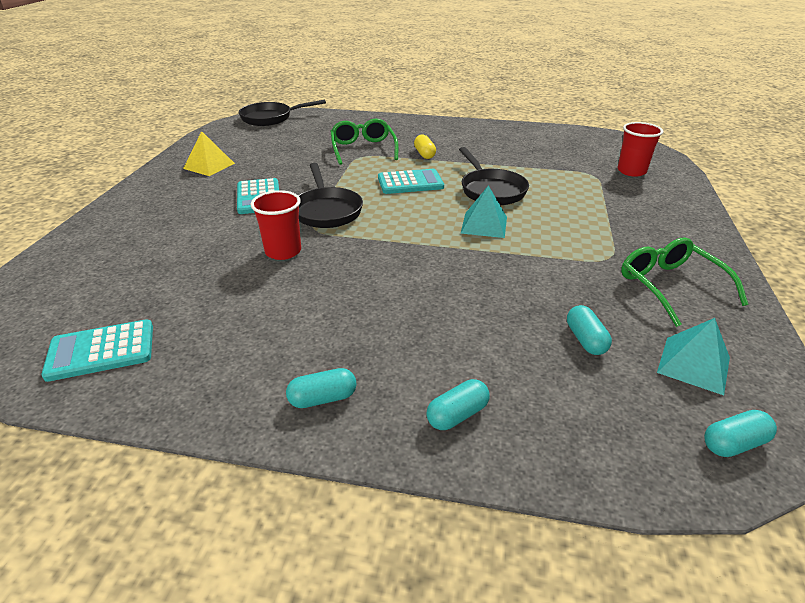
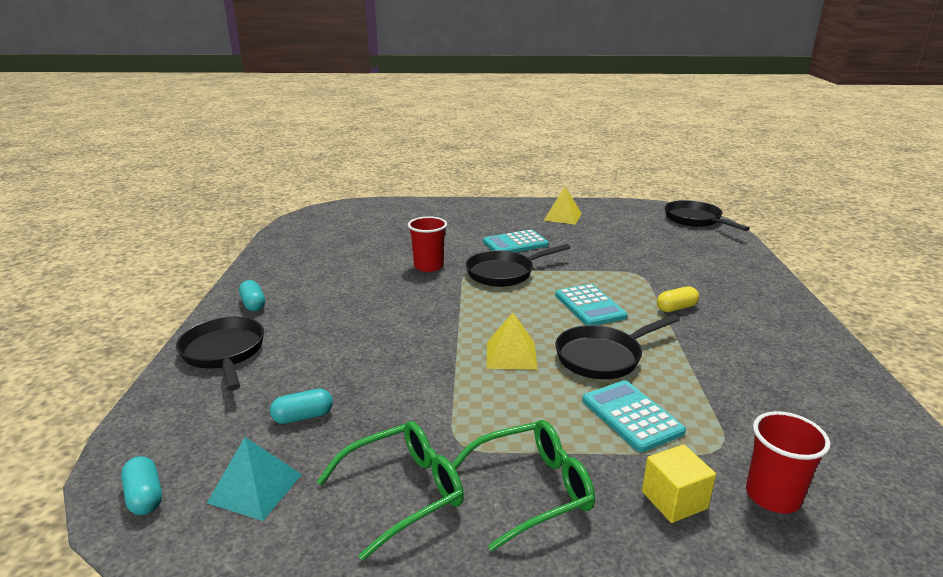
camera: 80 degrees right, 10 degrees down
(101, 351) = (309, 237): turquoise calculator -> turquoise calculator (631, 416)
(363, 149) = (658, 273): green glasses -> green glasses (532, 489)
(457, 415) = (224, 353): turquoise capsule -> black pan
(484, 225) = (511, 355): turquoise pyramid -> yellow pyramid
(644, 196) = (674, 500): none -> yellow cube

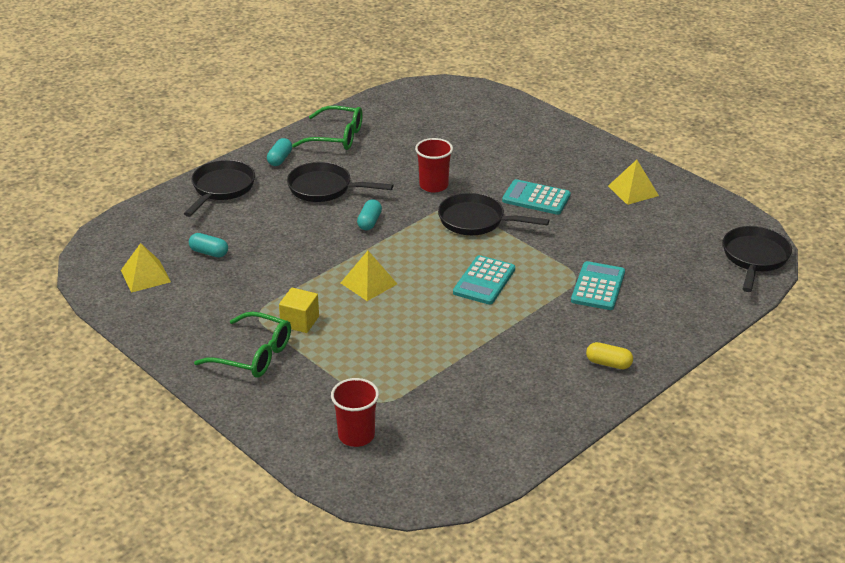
camera: 45 degrees right, 10 degrees up
(145, 496) = (102, 252): turquoise capsule -> turquoise capsule (369, 222)
(255, 488) = (145, 276): turquoise pyramid -> yellow pyramid
(404, 492) = (200, 318): green glasses -> green glasses (337, 137)
(603, 357) = (420, 318): black pan -> black pan (324, 188)
(631, 416) = (366, 358): turquoise calculator -> turquoise calculator (598, 287)
(674, 500) = (307, 403): yellow cube -> yellow cube (300, 321)
(676, 308) = (542, 318): yellow capsule -> yellow capsule (608, 363)

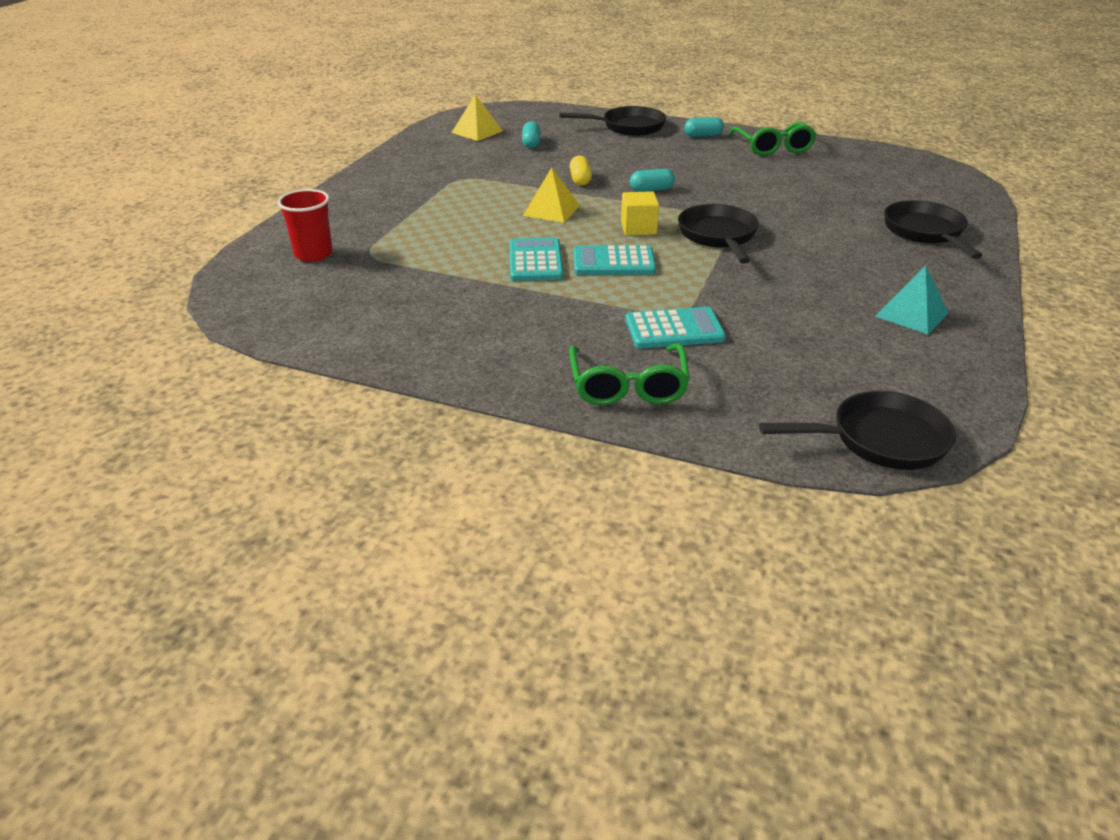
camera: 65 degrees right, 0 degrees up
(253, 355) = (402, 190): green glasses -> green glasses (628, 386)
(300, 321) = (465, 196): yellow cube -> yellow cube (638, 228)
(324, 188) = (681, 161): black pan -> black pan (925, 232)
(433, 185) = (754, 203): red cup -> none
(536, 198) = (806, 258): turquoise calculator -> turquoise calculator (535, 261)
(608, 363) = (526, 365): yellow capsule -> yellow capsule (580, 180)
(633, 191) = (911, 314): yellow pyramid -> turquoise pyramid

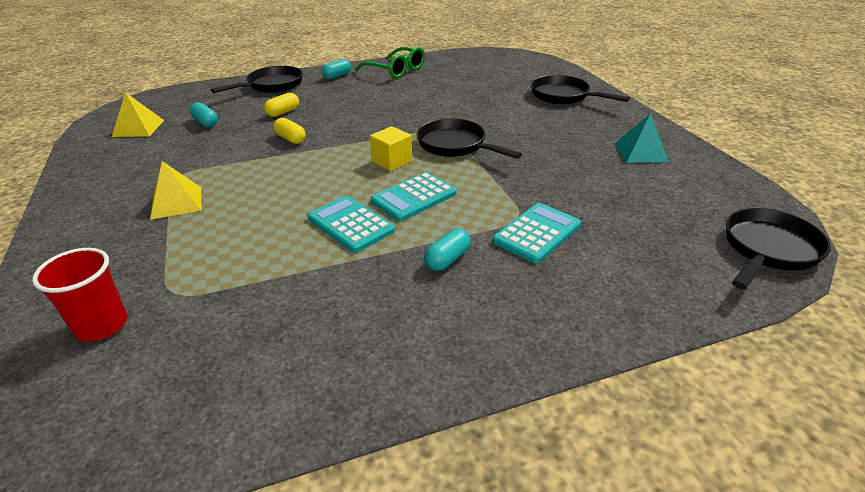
camera: 40 degrees left, 0 degrees up
(551, 210) = (302, 173): yellow pyramid -> yellow pyramid (176, 202)
(605, 155) = (283, 112): none -> yellow capsule
(628, 386) = (581, 302): green glasses -> none
(651, 189) = (358, 127): turquoise capsule -> turquoise capsule (447, 259)

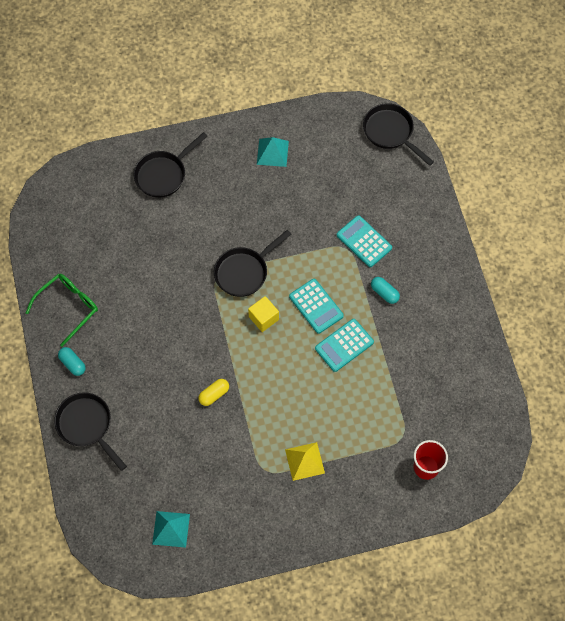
camera: 85 degrees left, 30 degrees up
(138, 128) = (171, 529): yellow pyramid -> turquoise pyramid
(206, 123) = (169, 471): turquoise capsule -> none
(283, 112) = (157, 407): yellow capsule -> none

